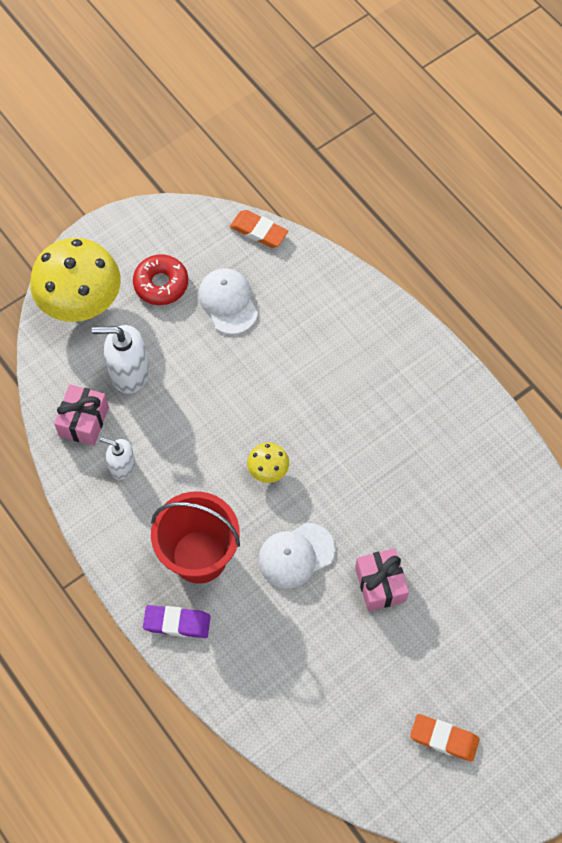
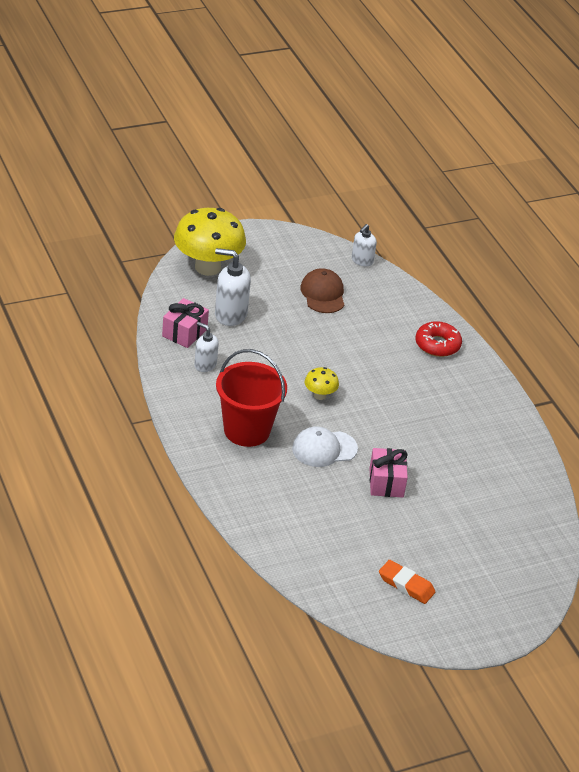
camera: 10 degrees right, 25 degrees down
(161, 284) = (274, 271): red donut -> red donut (437, 345)
(177, 623) = (215, 463): purple eraser -> none
(228, 302) = (323, 294): white cap -> brown cap
(259, 231) = (362, 261): orange eraser -> white soap dispenser

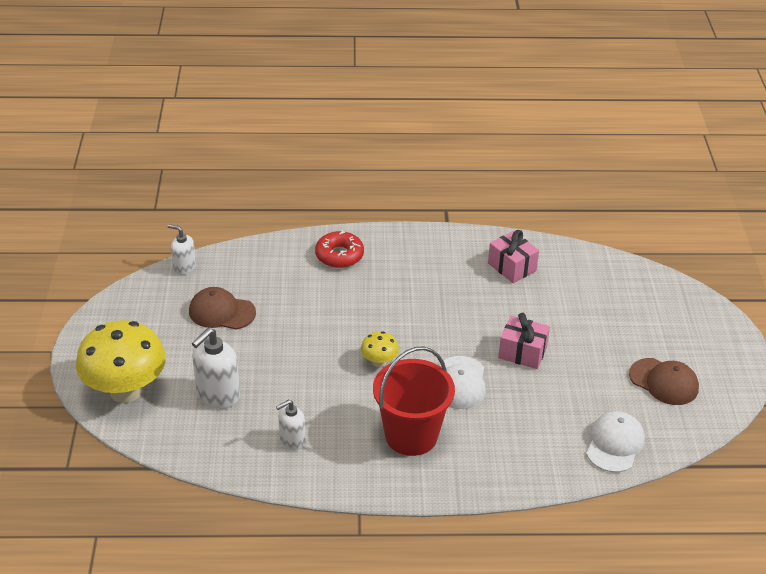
camera: 65 degrees left, 0 degrees up
(184, 333) = (229, 443): pink gift -> pink gift (512, 267)
(306, 559) = (614, 444): none -> white cap
(362, 261) = (184, 267): white soap dispenser -> white soap dispenser turned 150 degrees clockwise
(406, 585) = (664, 382): orange eraser -> brown cap

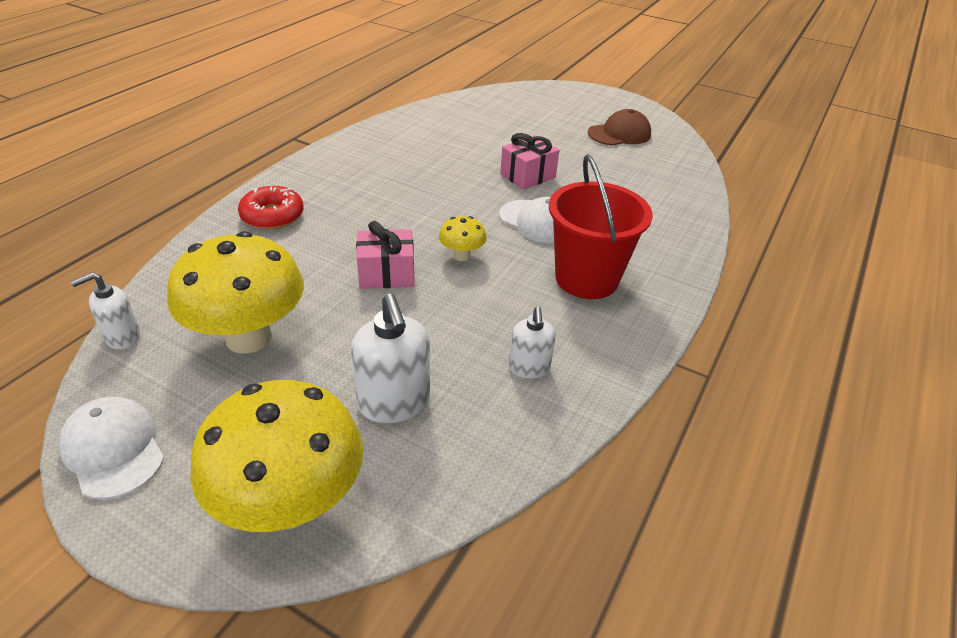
camera: 60 degrees left, 0 degrees up
(221, 312) = (248, 337): brown cap -> yellow mushroom
(512, 267) = (414, 138): pink gift -> pink gift (386, 274)
(614, 444) = (675, 180): white cap -> white cap (113, 449)

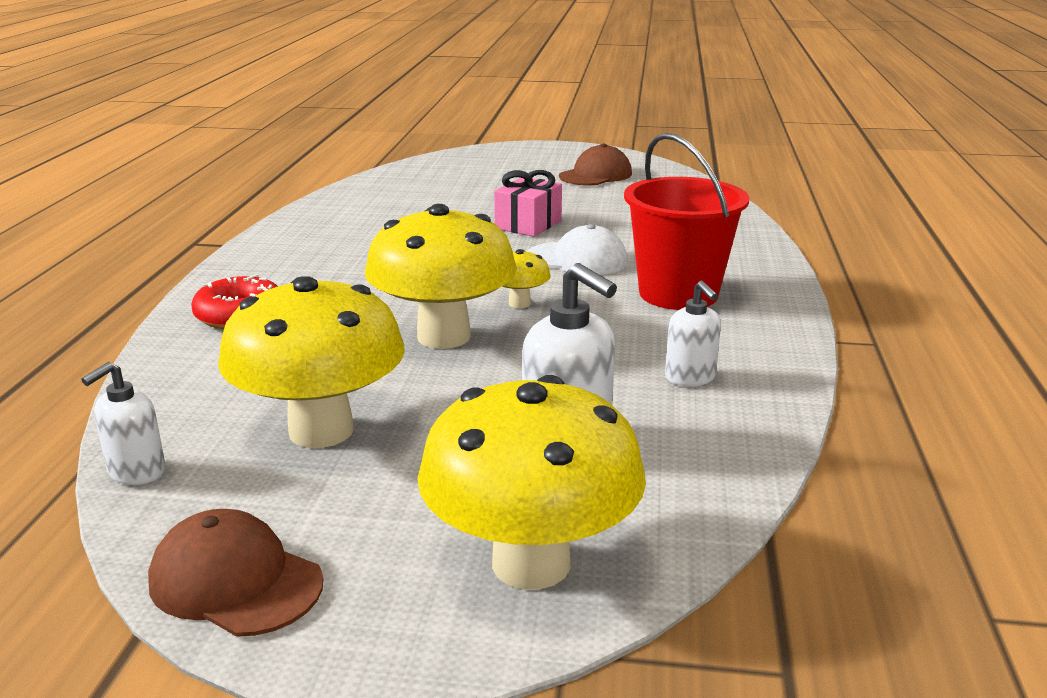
camera: 20 degrees left, 15 degrees down
(113, 449) = (235, 581): white cap -> brown cap
(386, 274) = (444, 336): pink gift -> yellow mushroom

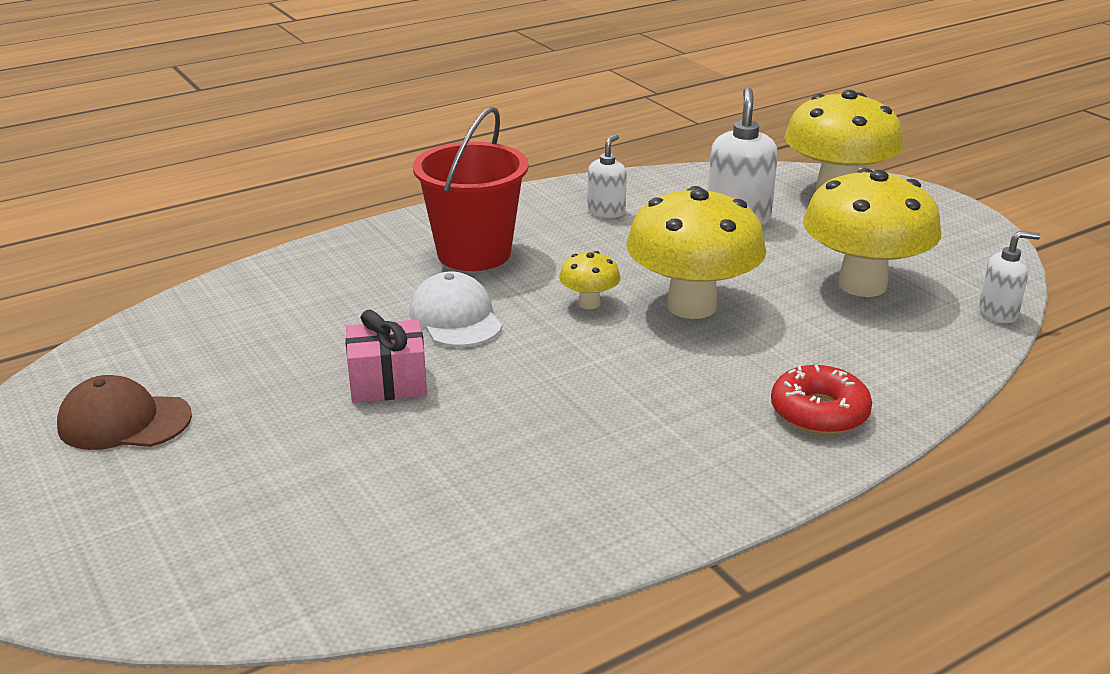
camera: 130 degrees left, 5 degrees up
(235, 581) = (976, 241): brown cap -> none

